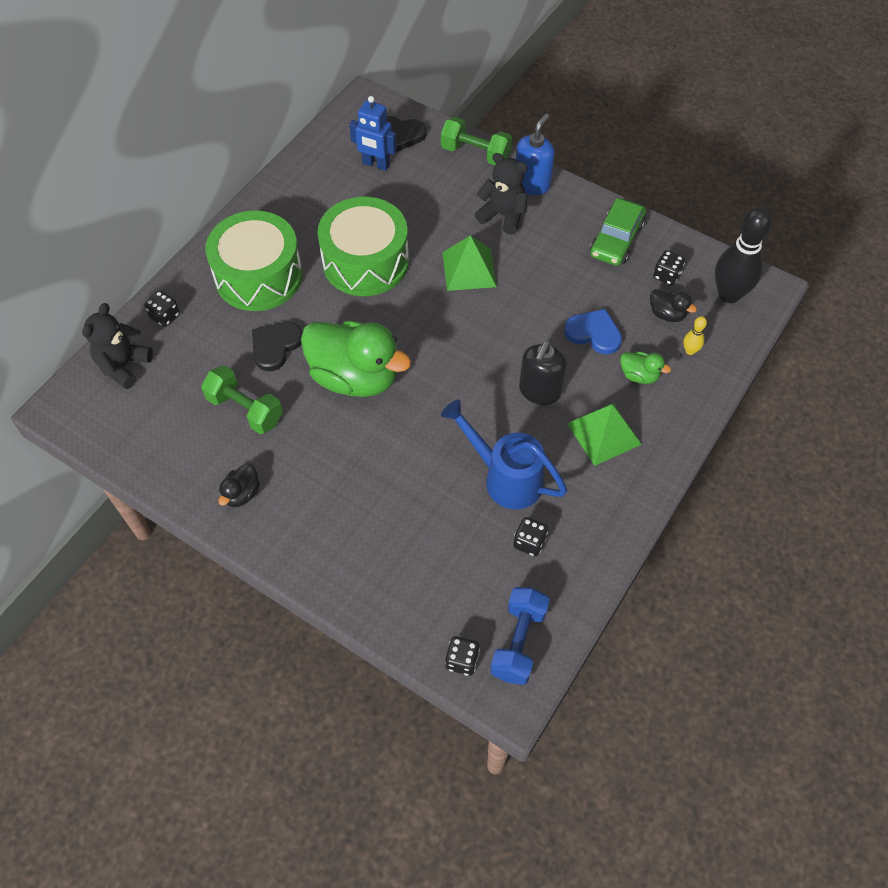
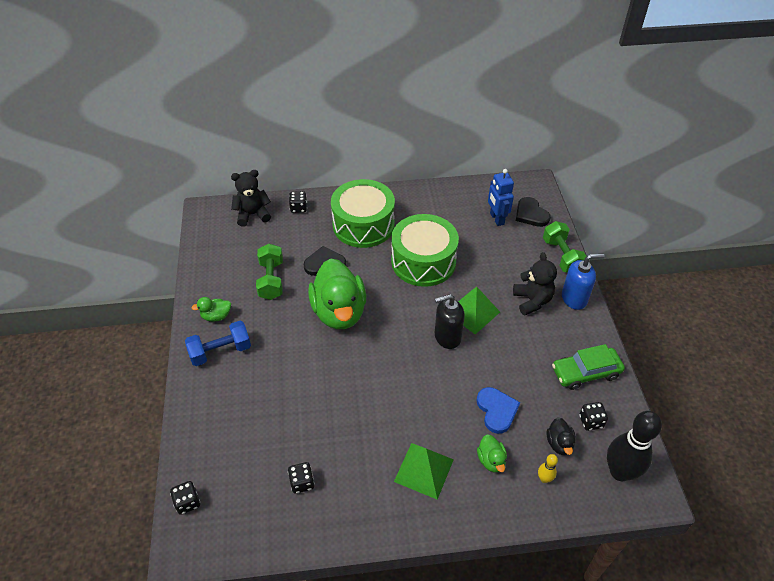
camera: 50 degrees right, 10 degrees down
(242, 494) = (216, 316): black duck -> green duck
(504, 477) = (338, 435): blue watering can -> none
(518, 642) = (224, 526): blue dumbbell -> blue dumbbell (220, 351)
(539, 391) = (420, 410): black soap dispenser -> black soap dispenser (447, 337)

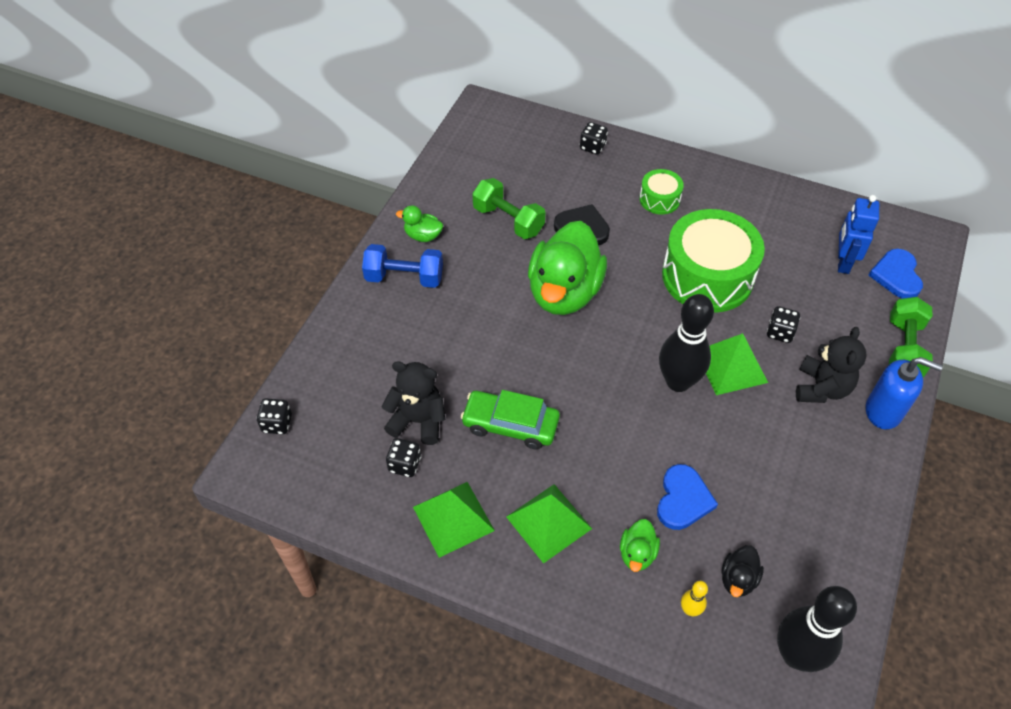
camera: 30 degrees right, 5 degrees up
(252, 214) = (533, 133): black teddy bear -> black teddy bear (418, 421)
(271, 280) = (508, 220): green dumbbell -> green dumbbell turned 75 degrees counterclockwise
(359, 502) = (453, 519): none -> green pyramid
(363, 225) = (659, 199): green drum -> green drum, size x0.48
(447, 337) = (678, 382): black soap dispenser -> black bowling pin
(531, 214) = (896, 275): black heart -> blue heart
(585, 372) = (834, 511): green car -> green car (510, 425)
(591, 421) = (799, 575): black dice -> black dice (780, 332)

